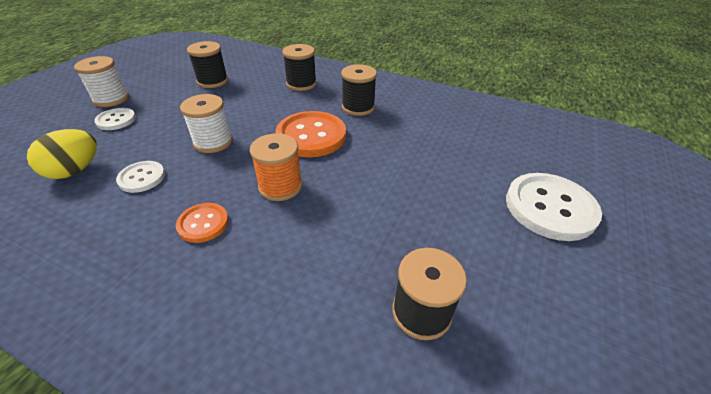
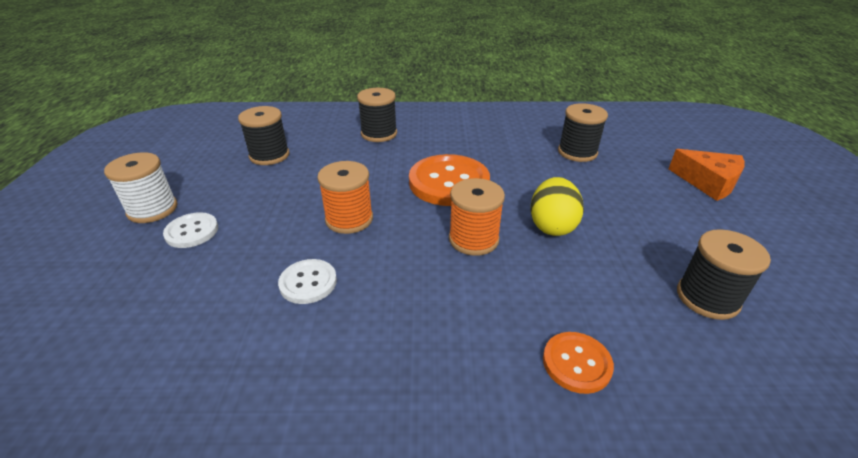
camera: 25 degrees left, 5 degrees down
(75, 170) = (207, 304): yellow egg -> yellow egg (552, 226)
(203, 223) = (436, 302): orange button -> orange button (576, 363)
(213, 142) = (349, 219): white spool -> orange spool
(358, 107) = (464, 142): black spool -> black spool (577, 152)
(550, 208) = (708, 182): white button -> orange cheese

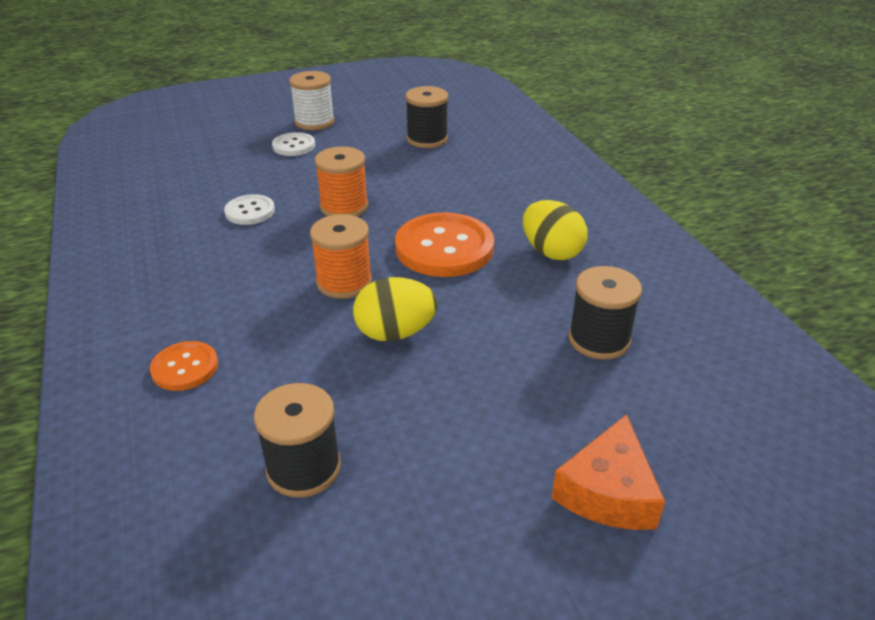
camera: 70 degrees right, 0 degrees up
(379, 134) = (520, 182): black spool -> none
(477, 144) = (551, 252): none -> yellow egg

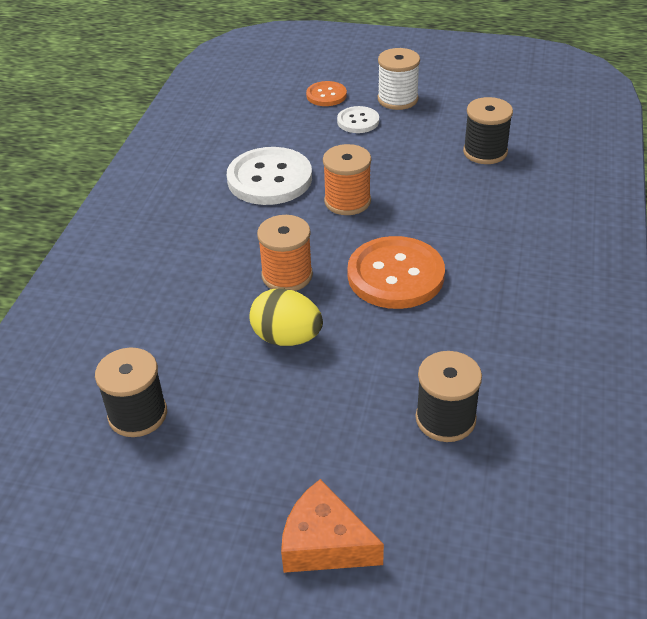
camera: 35 degrees right, 5 degrees up
(185, 368) = (123, 301): orange button -> orange button (326, 95)
(250, 211) = (269, 179): white button -> white button, size x1.87
(551, 252) = (487, 317): yellow egg -> none
(608, 491) = (325, 543): orange cheese -> orange cheese turned 60 degrees clockwise

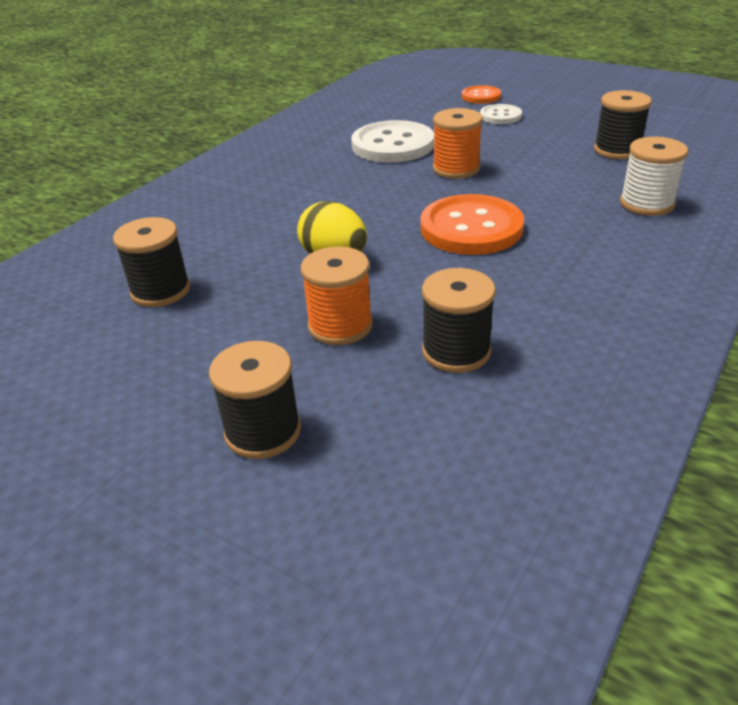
camera: 20 degrees right, 5 degrees down
(287, 275) = (364, 213): orange spool -> orange spool (340, 326)
(325, 543) = (263, 431): orange cheese -> black spool
(397, 99) = (548, 105): white spool -> white spool (647, 204)

